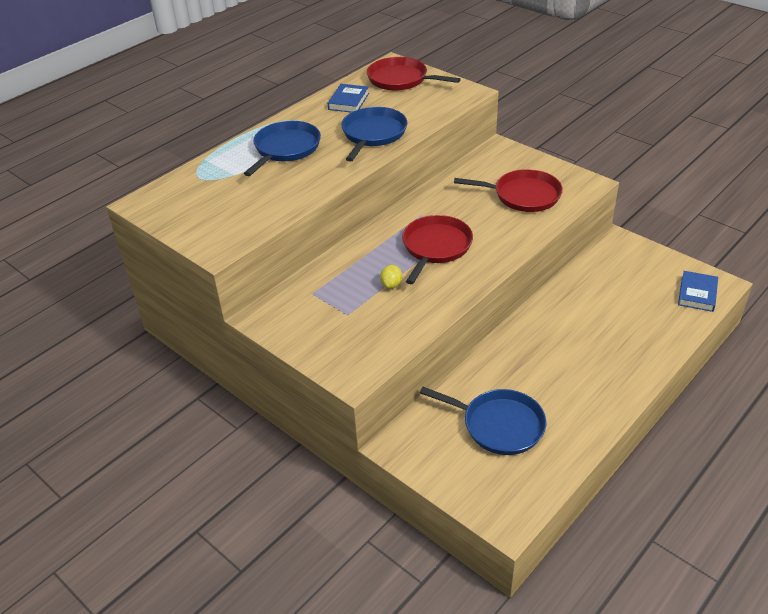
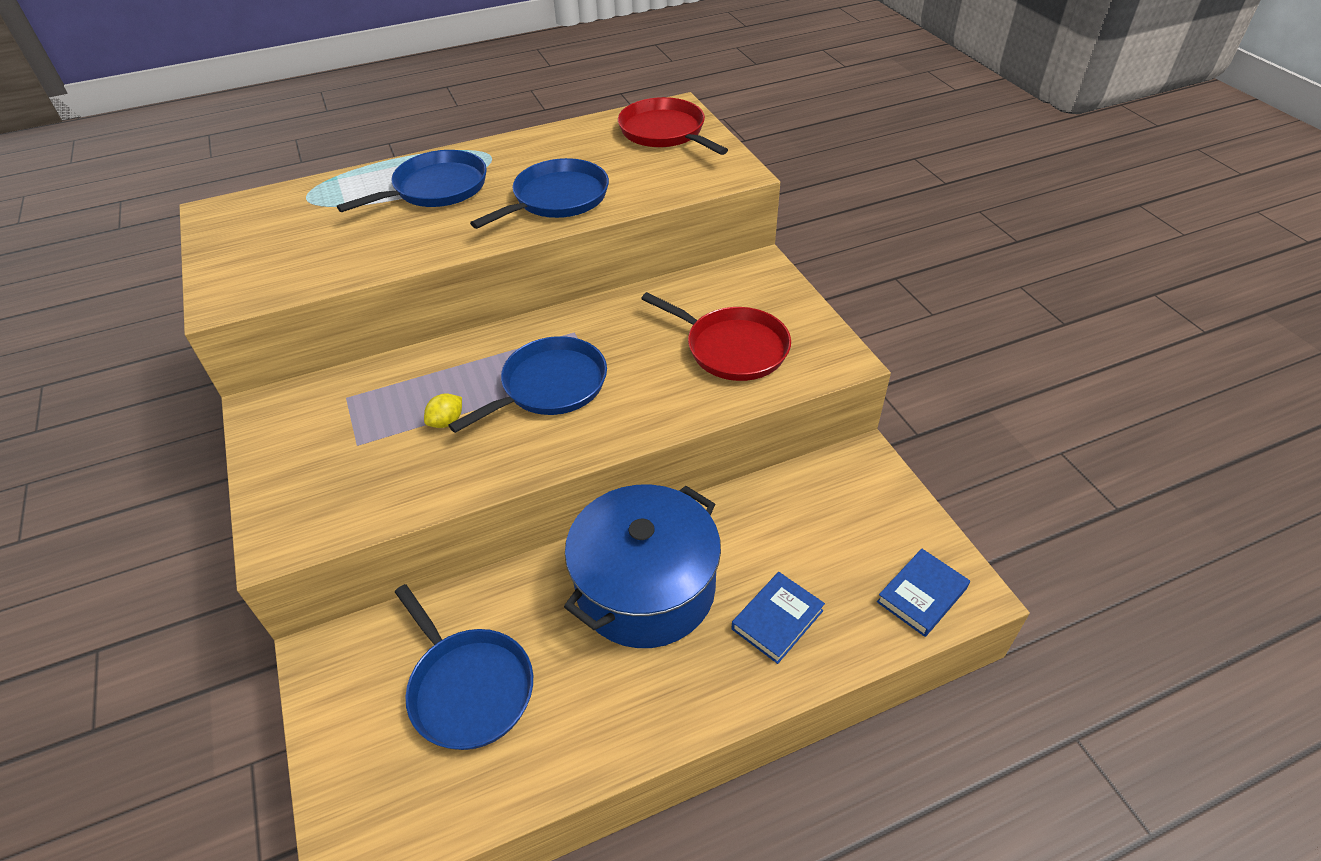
camera: 25 degrees right, 5 degrees up
(348, 101) = (572, 145): blue book -> blue book (777, 620)
(435, 247) = (550, 386): red pan -> blue pan
(553, 343) = (645, 588): none -> blue pot

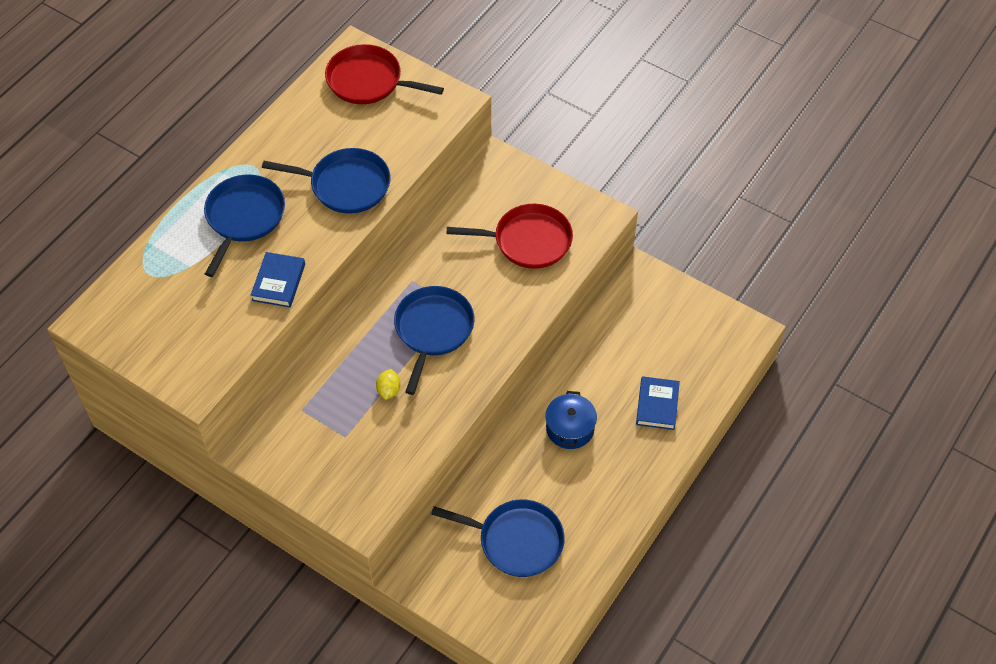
camera: 35 degrees left, 10 degrees up
(557, 198) = (346, 185): blue pan -> blue pan turned 90 degrees clockwise
(645, 588) = (570, 428): blue pot -> blue pot, size x0.50
(921, 595) = (725, 347): blue book -> blue book (278, 282)

